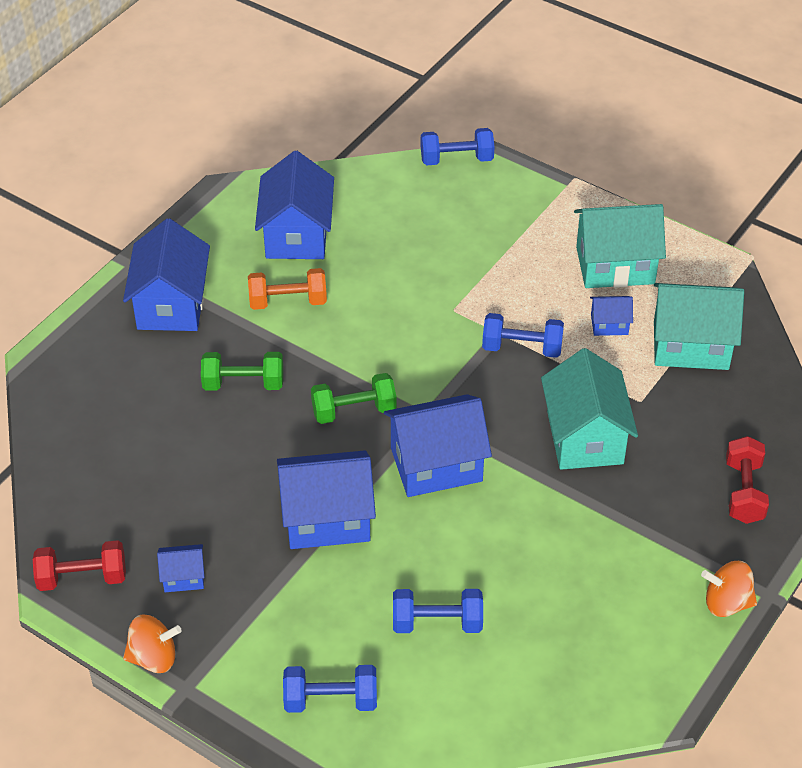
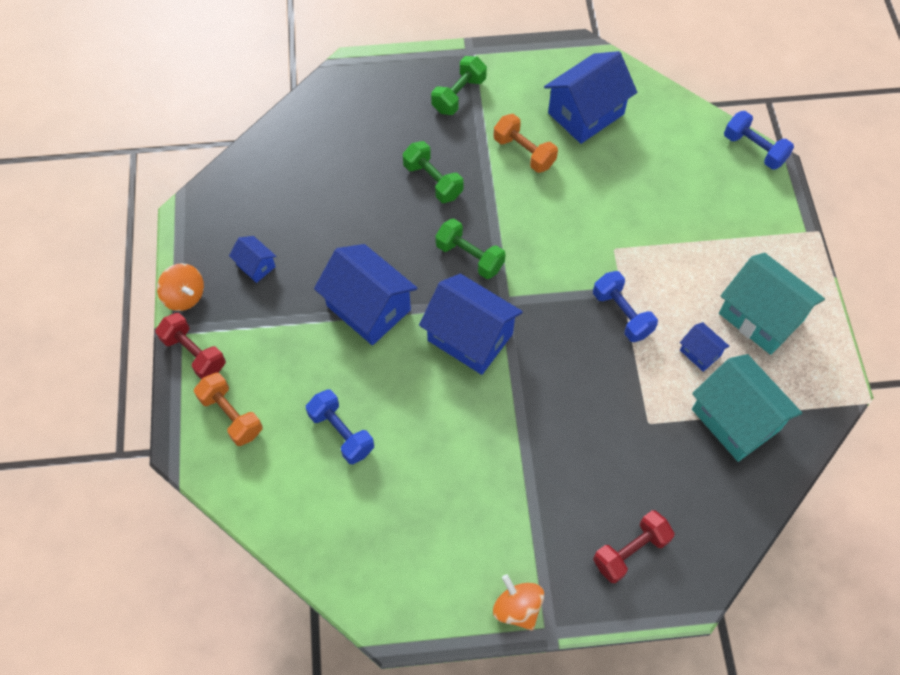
camera: 50 degrees right, 15 degrees up
(82, 577) = (211, 215): red dumbbell -> red dumbbell (194, 353)
(171, 304) = (458, 95): blue house -> green dumbbell
(331, 700) = (231, 415): blue dumbbell -> orange dumbbell
(585, 437) = (580, 410): turquoise house -> none

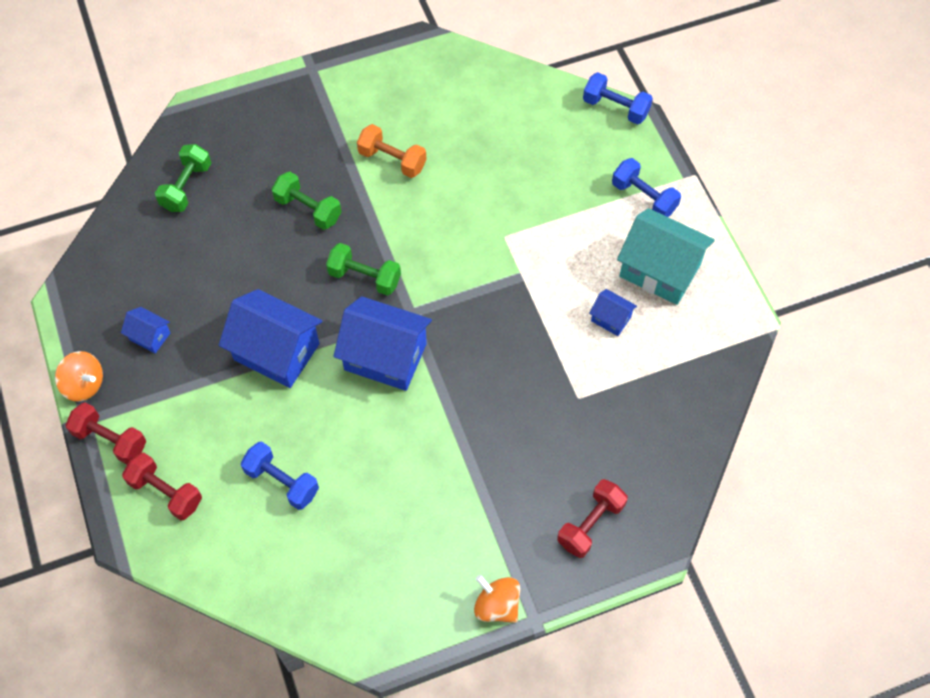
camera: 15 degrees left, 0 degrees up
(231, 415) = (166, 492): orange dumbbell -> red dumbbell
(458, 95) = (312, 116): green dumbbell -> green dumbbell (186, 187)
(586, 113) = (443, 107): blue house -> none
(622, 314) = (527, 299): blue dumbbell -> blue dumbbell (644, 197)
(735, 419) = (659, 374): turquoise house -> none

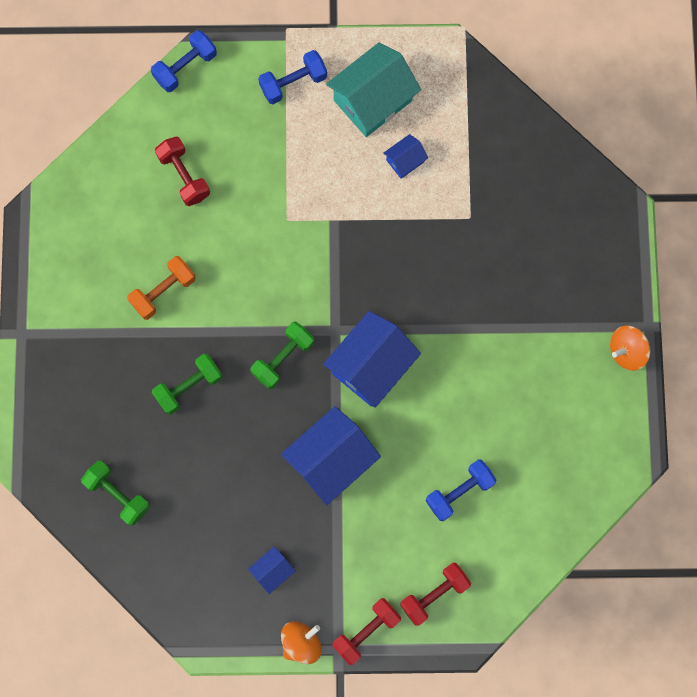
camera: 70 degrees left, 15 degrees up
(590, 524) = (584, 252): red dumbbell -> red dumbbell (184, 176)

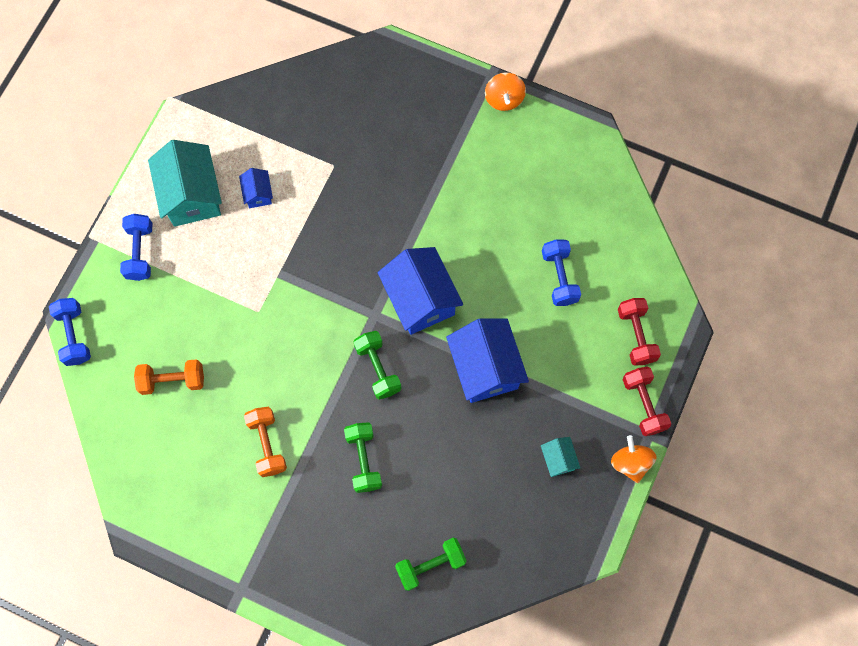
camera: 65 degrees left, 5 degrees down
(184, 176) = (172, 381): red dumbbell -> orange dumbbell
(272, 571) = (558, 459): blue house -> turquoise house

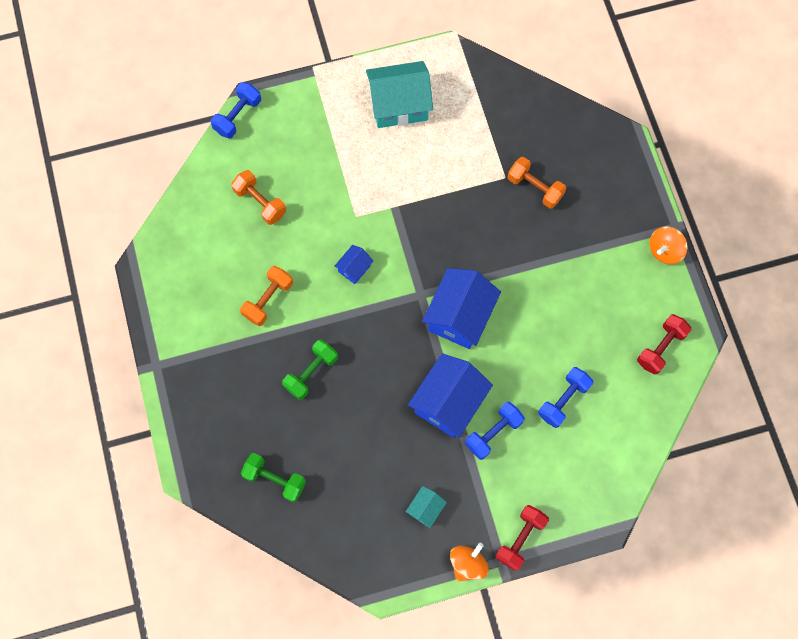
camera: 50 degrees right, 0 degrees up
(140, 252) = (330, 107): blue dumbbell -> blue dumbbell (493, 433)
(192, 195) = (399, 105): turquoise house -> turquoise house turned 45 degrees clockwise
(258, 194) = (439, 146): blue house -> blue house (354, 268)
(364, 150) = (535, 188): none -> orange dumbbell
(378, 368) = (384, 328): green dumbbell -> none
(636, 335) = (568, 491): red dumbbell -> red dumbbell (660, 348)

